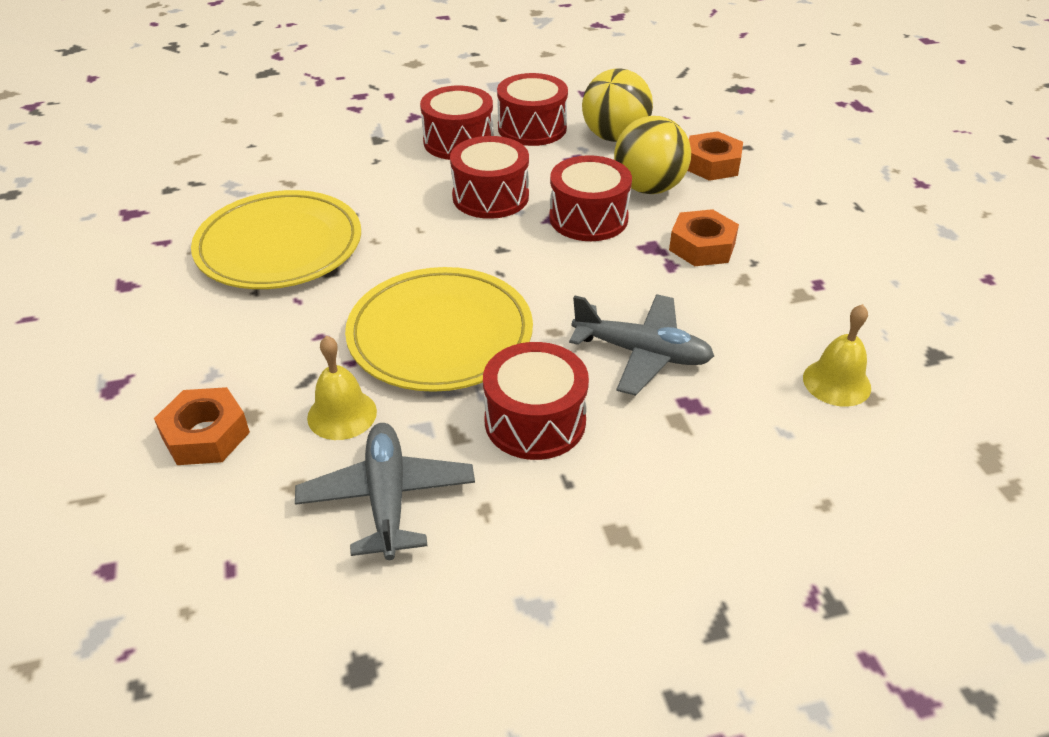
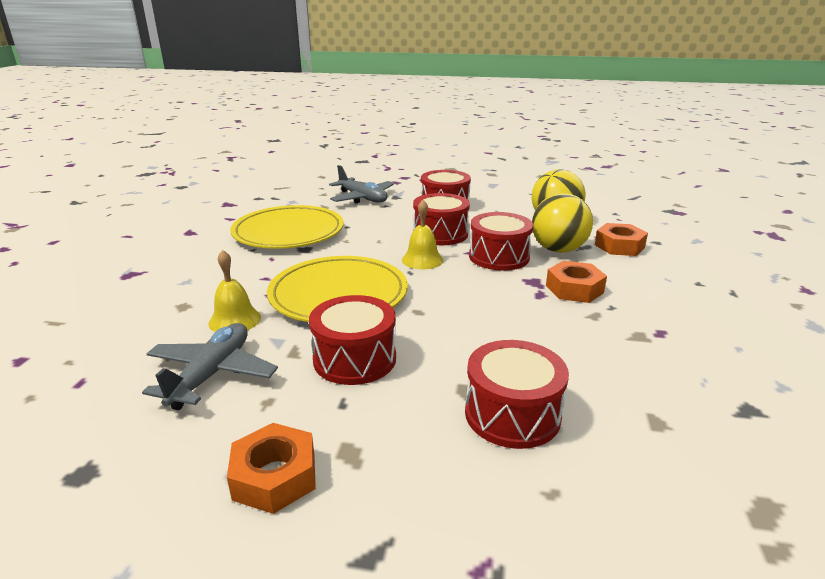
camera: 25 degrees right, 15 degrees down
(206, 435) = (148, 309): orange nut -> orange nut (275, 476)
(532, 128) = (499, 207): red drum -> red drum (512, 414)
(642, 353) = (472, 340): grey plane -> grey plane (362, 198)
(836, 382) = (630, 403): yellow bell -> yellow bell (422, 260)

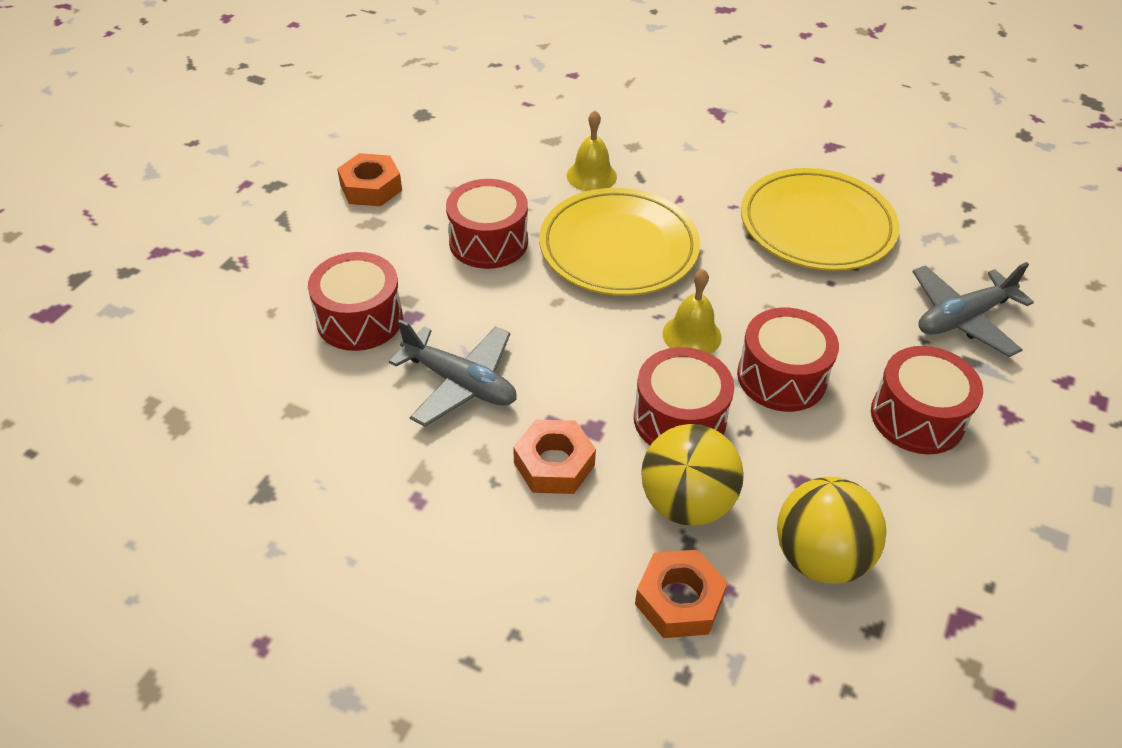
camera: 105 degrees right, 20 degrees up
(212, 374) = (506, 162): grey plane -> grey plane (460, 383)

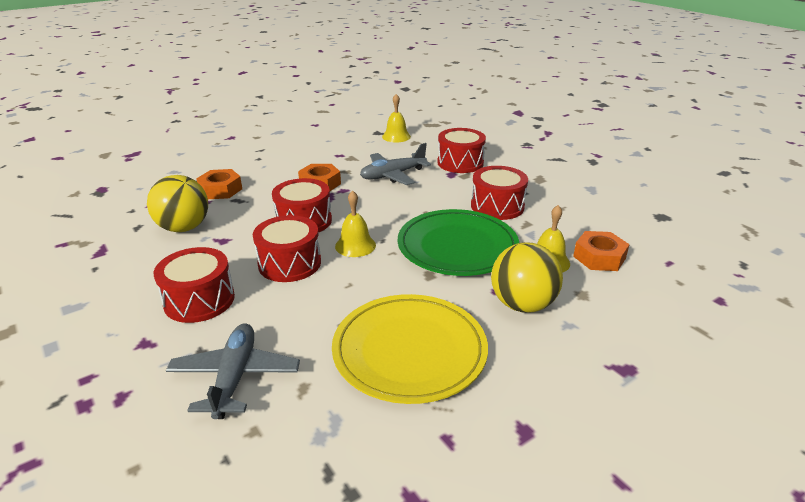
camera: 120 degrees right, 15 degrees down
(274, 451) = (396, 136): none -> yellow bell
(371, 188) = (576, 184): orange nut -> orange nut (599, 257)
(618, 247) = (457, 247): yellow plate -> green plate
(686, 503) = (258, 206): yellow ball -> yellow ball (522, 304)

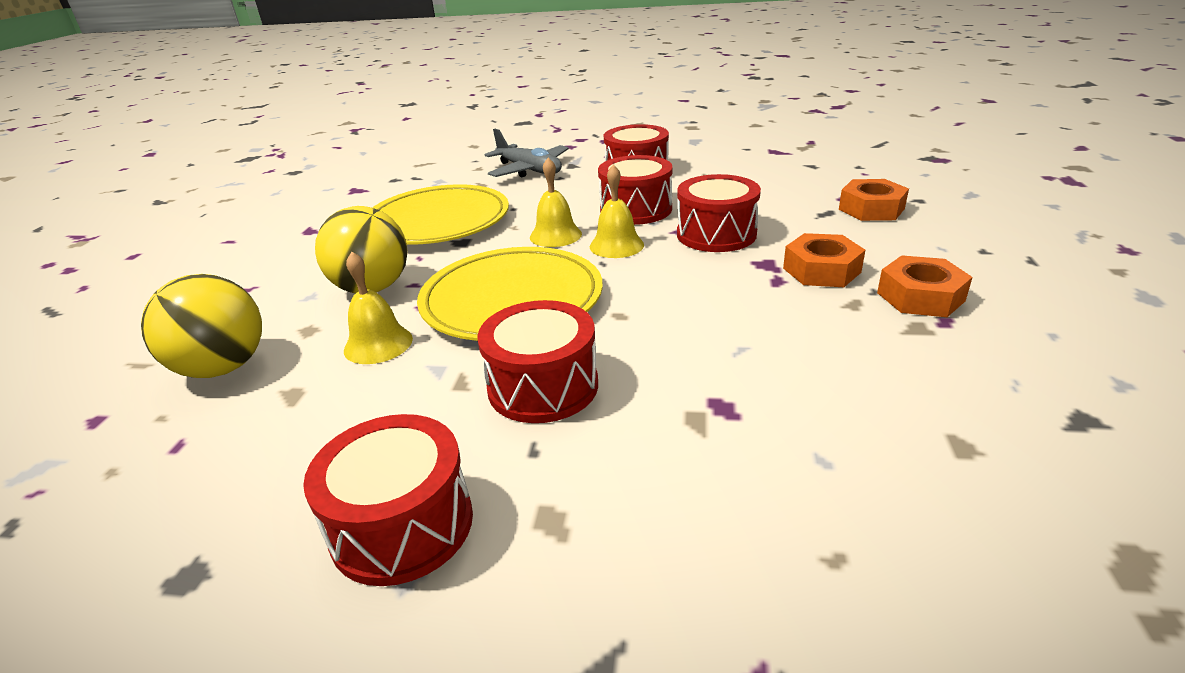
camera: 135 degrees right, 0 degrees up
(184, 228) = (782, 181): yellow ball -> yellow ball (223, 368)
(393, 175) = (787, 339): grey plane -> none
(396, 136) = (1032, 435): yellow bell -> yellow bell (555, 235)
(457, 247) = (512, 300): green plate -> yellow plate
(460, 163) = (765, 449): red drum -> red drum (402, 525)
(599, 257) = (305, 389): orange nut -> orange nut (920, 297)

